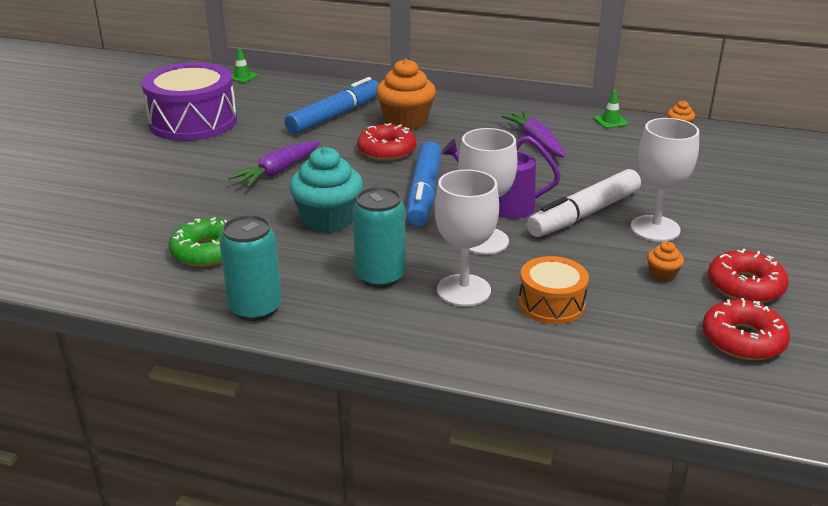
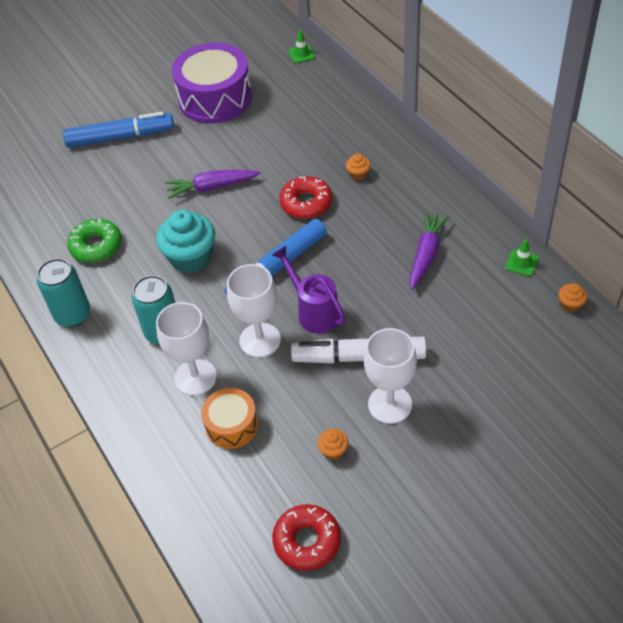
camera: 45 degrees right, 20 degrees up
(335, 116) = (315, 140): blue marker -> blue marker (120, 137)
(406, 121) = (358, 174): orange cupcake -> orange cupcake, size x0.45
(745, 286) = (375, 500): red donut -> none

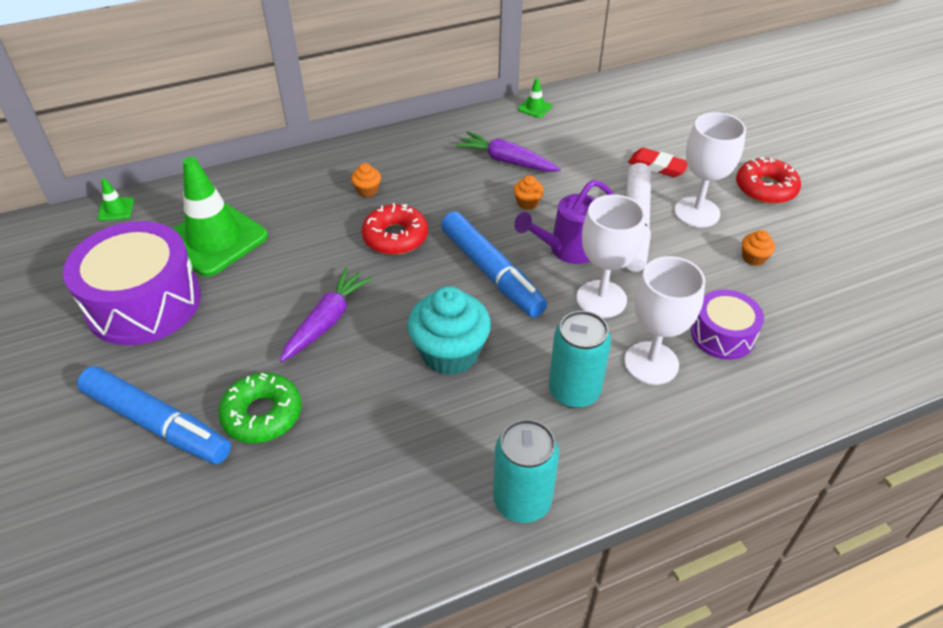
camera: 85 degrees left, 5 degrees down
(96, 246) = (390, 465): green donut -> green donut (262, 414)
(120, 137) = (157, 423): blue marker -> blue marker turned 120 degrees clockwise
(212, 187) = (327, 321): purple carrot -> purple carrot turned 150 degrees counterclockwise
(231, 425) = (722, 335): orange drum -> purple drum
(282, 110) = (214, 239): none -> green traffic cone
(307, 541) = (862, 289): red donut -> red donut (765, 188)
(454, 370) = (657, 166): none -> red eraser
(570, 304) = (591, 92): orange cupcake -> orange cupcake (527, 203)

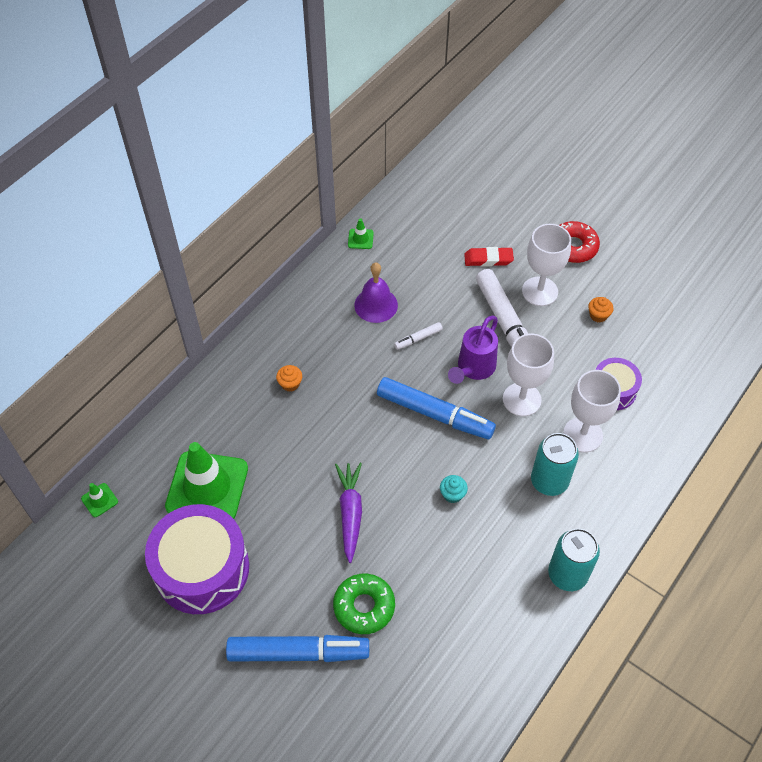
camera: 30 degrees left, 10 degrees up
(395, 237) = (344, 417): red donut -> none
(450, 353) = (452, 494): turquoise cupcake -> turquoise cupcake, size x0.45
(506, 161) = (376, 305): purple carrot -> purple bell
(527, 203) = (418, 338): orange cupcake -> white marker

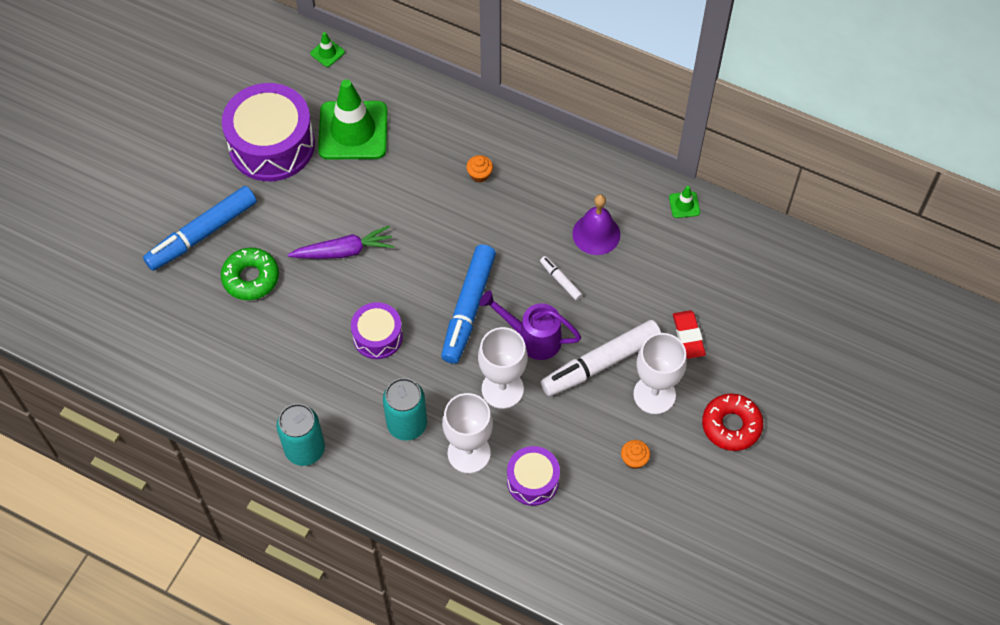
camera: 80 degrees right, 5 degrees up
(298, 652) = (202, 234): blue marker -> blue marker turned 60 degrees clockwise
(452, 494) = (377, 336): turquoise cupcake -> purple drum

